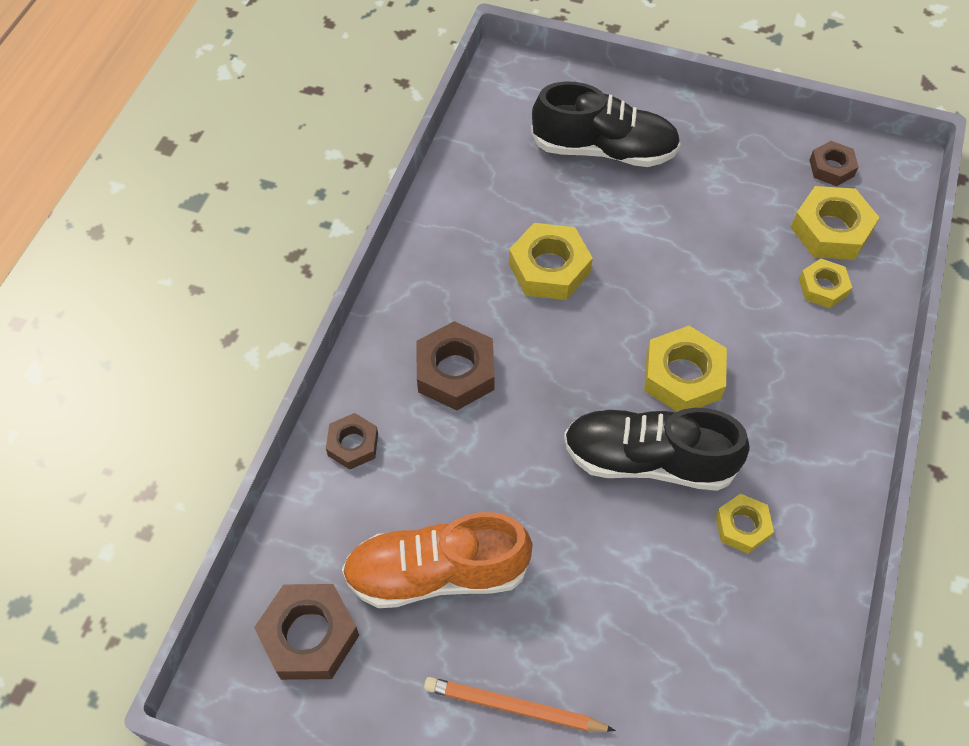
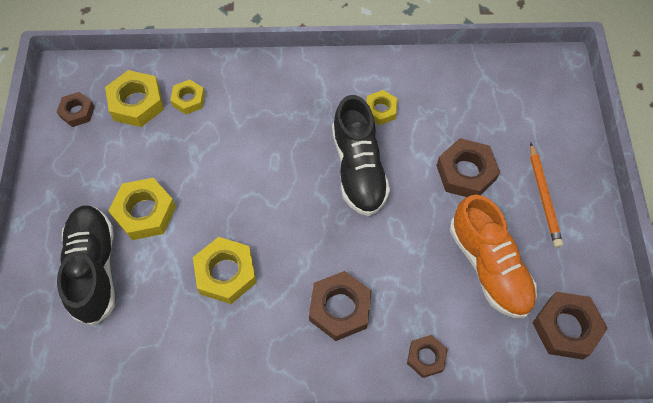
camera: 110 degrees left, 5 degrees up
(594, 606) = (466, 172): none -> brown nut
(683, 376) = (288, 164): yellow nut -> yellow nut (145, 212)

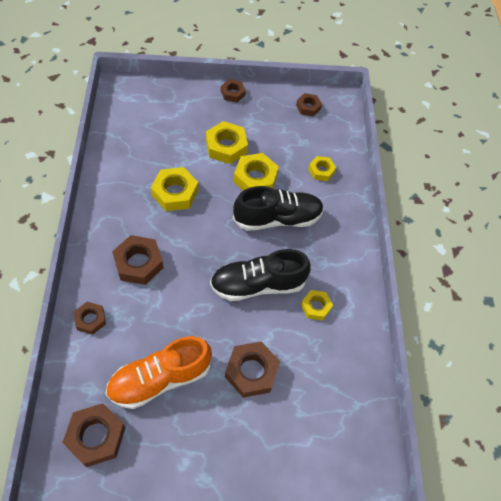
camera: 85 degrees right, 5 degrees down
(42, 208) = (232, 93): none -> brown nut
(94, 268) = (187, 121): black shoe -> black shoe (277, 218)
(136, 103) = (317, 140): yellow nut -> yellow nut (255, 178)
(543, 197) = (223, 440): orange pencil -> none

